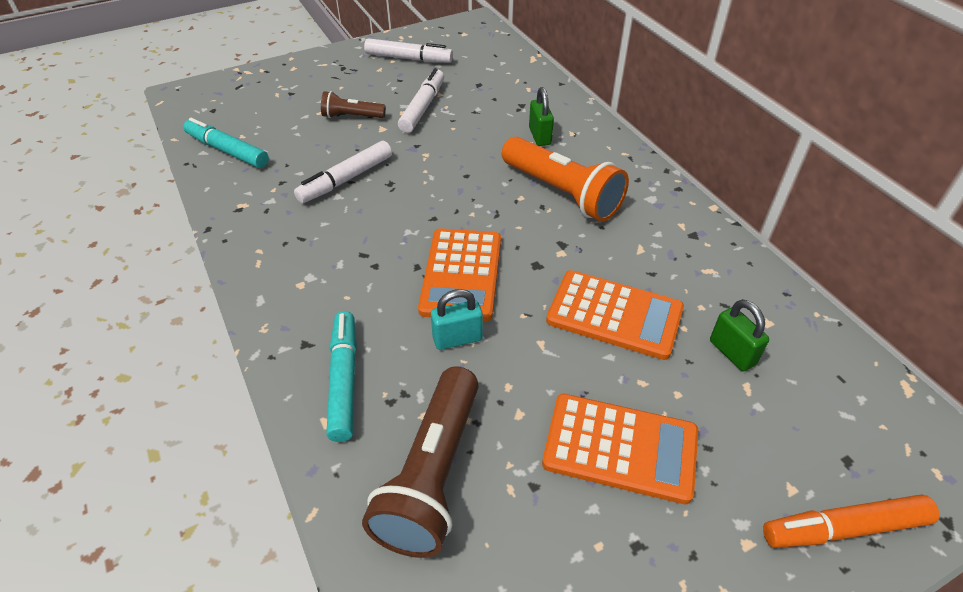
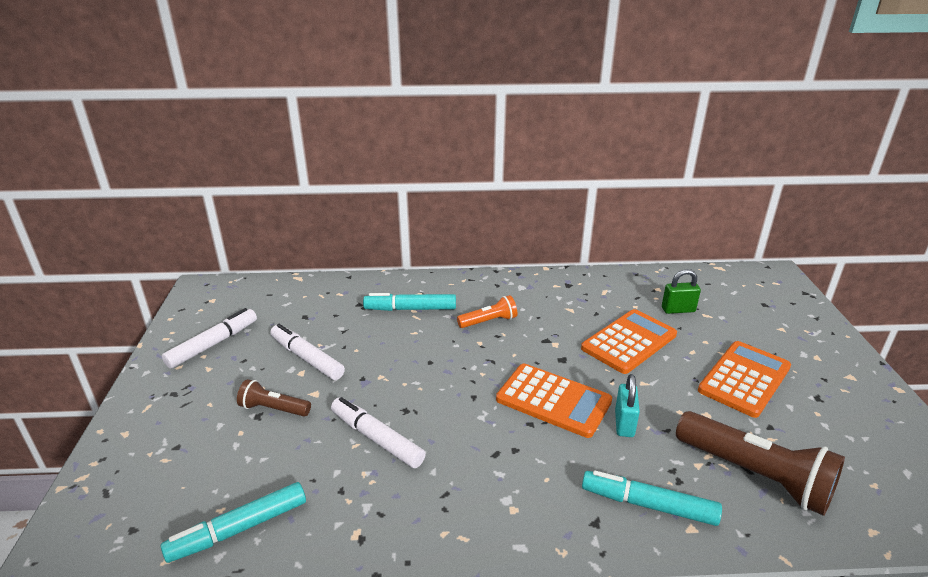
camera: 65 degrees left, 15 degrees down
(346, 179) = (376, 438): white marker -> white marker turned 150 degrees clockwise
(352, 116) = (273, 409): brown flashlight -> brown flashlight turned 75 degrees clockwise
(539, 136) = (410, 309): green padlock -> turquoise marker
(562, 193) = (489, 321): orange flashlight -> orange flashlight, size x0.53
(844, 528) = (808, 323): orange marker -> none

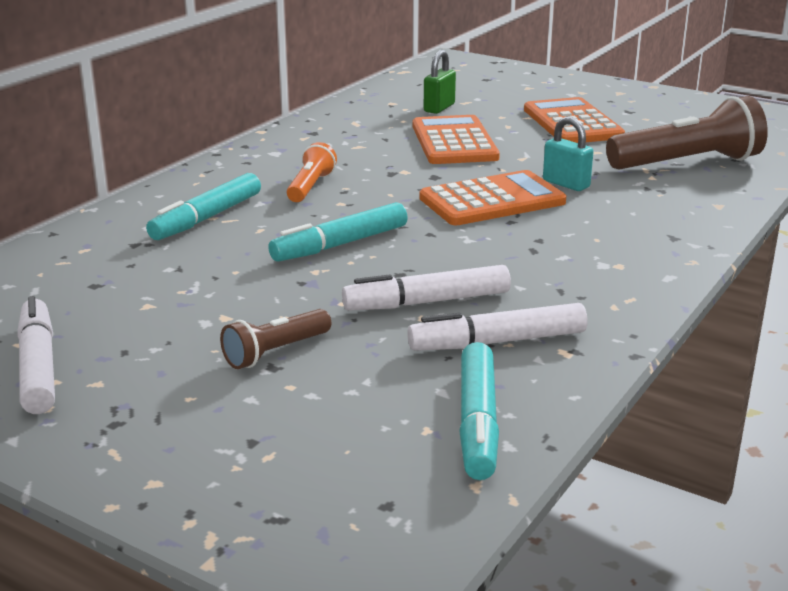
camera: 55 degrees left, 5 degrees down
(307, 358) = (199, 306): white marker -> white marker (497, 342)
(648, 505) = (676, 210): turquoise marker -> turquoise marker (340, 244)

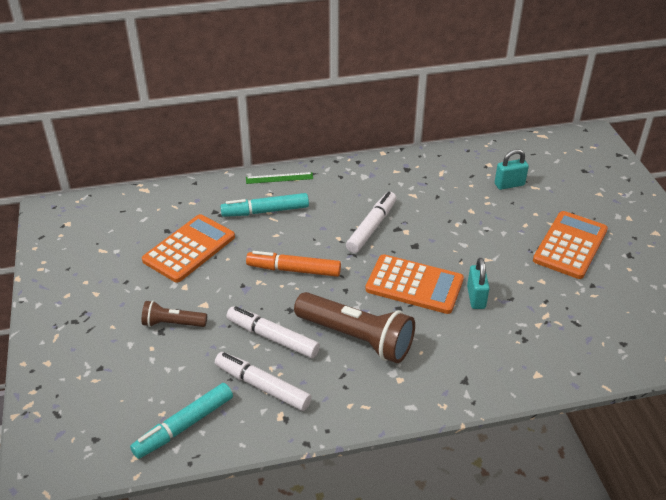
camera: 45 degrees right, 15 degrees up
(38, 367) = (90, 269): white marker -> white marker (371, 227)
(170, 188) = (279, 178): none -> green ruler
(311, 187) = (342, 216): orange flashlight -> none
(340, 244) = (294, 270): turquoise marker -> orange marker
(439, 108) = (509, 184): green padlock -> turquoise padlock
(454, 142) = (470, 221): orange calculator -> orange calculator (189, 249)
(688, 163) = (582, 327): brown flashlight -> brown flashlight (356, 338)

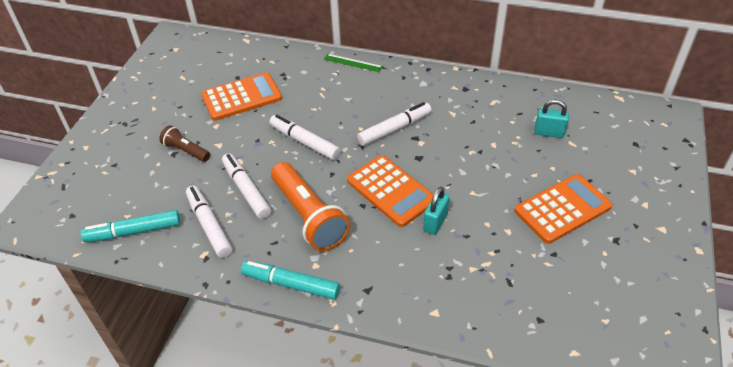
camera: 30 degrees right, 5 degrees up
(265, 211) = (320, 86): turquoise marker -> turquoise marker (291, 284)
(294, 270) = (304, 142): orange marker -> white marker
(356, 338) = (308, 217): brown flashlight -> orange flashlight

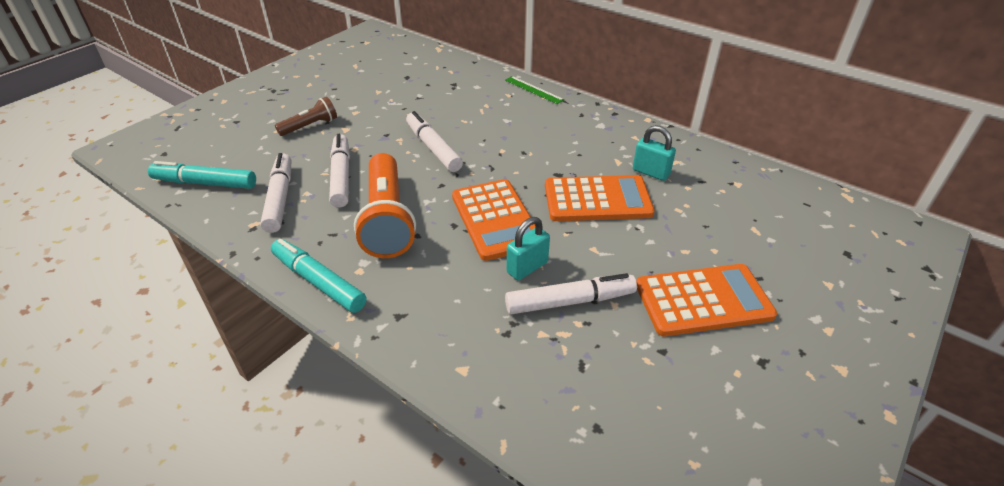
camera: 20 degrees right, 5 degrees down
(186, 150) = (310, 126): brown flashlight -> brown flashlight turned 90 degrees clockwise
(241, 97) = (398, 94): orange calculator -> orange calculator (597, 199)
(394, 129) = (540, 160): white marker -> white marker (570, 301)
(549, 133) = (729, 210): turquoise padlock -> turquoise padlock (651, 172)

